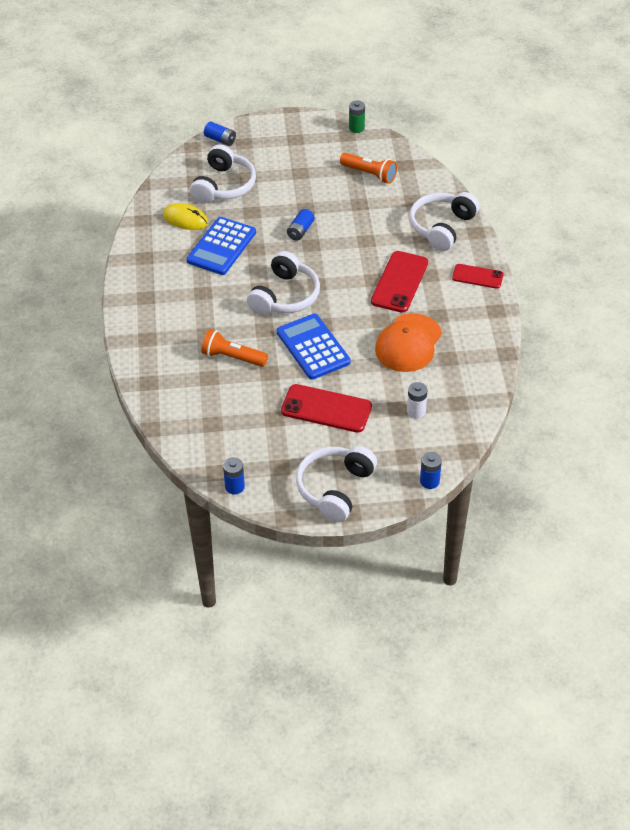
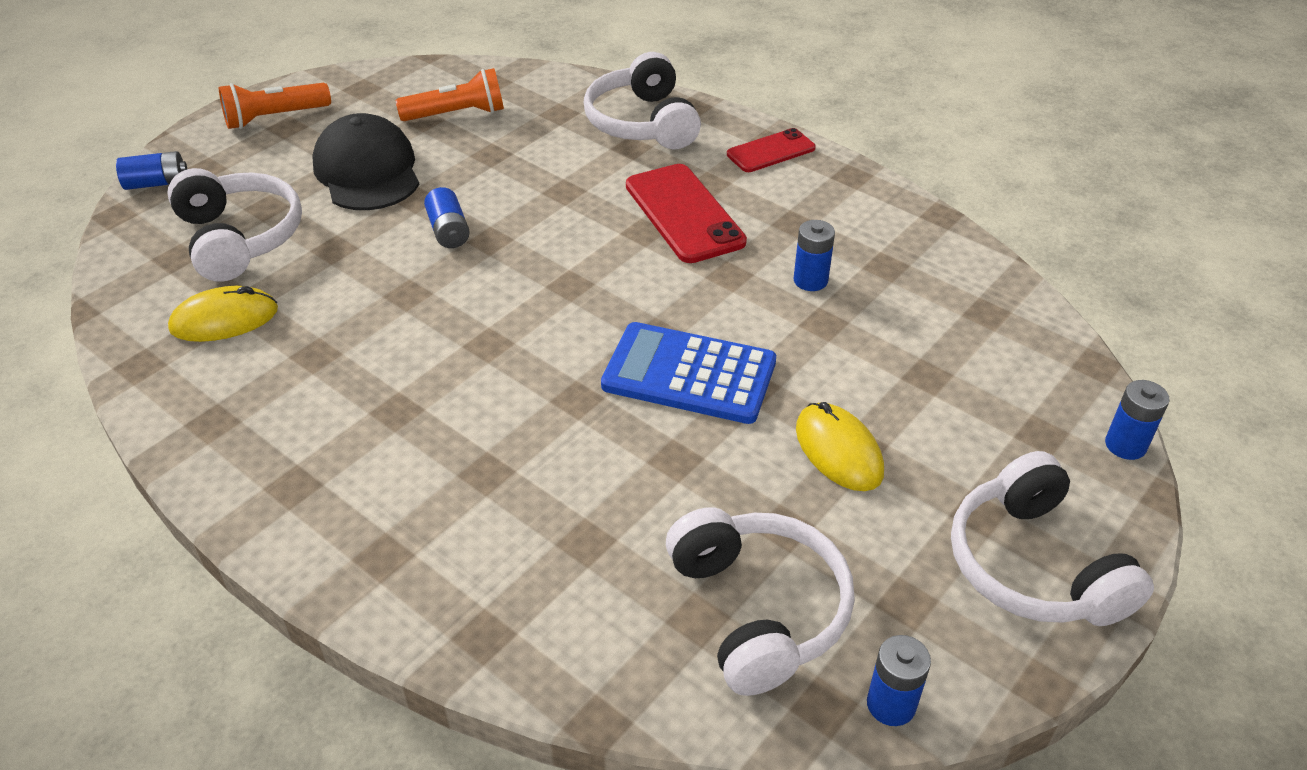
camera: 45 degrees left, 5 degrees down
(221, 246) = (343, 323): blue calculator -> none
(232, 357) = (583, 478): orange flashlight -> orange flashlight (274, 118)
(285, 296) = (545, 330): white headphones -> white headphones (759, 610)
(302, 182) = (367, 171): none -> black cap
(326, 409) = (838, 450): red phone -> yellow mouse
(356, 128) = (365, 74): green battery -> none
(408, 343) = (810, 280): orange cap -> blue battery
(416, 411) = (957, 361): white battery -> none

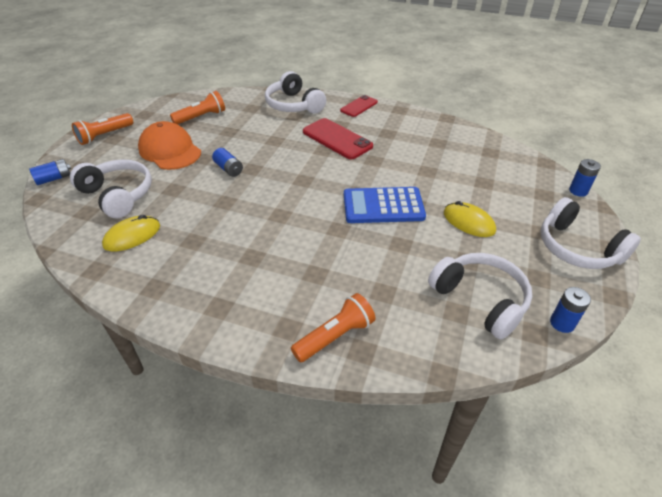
camera: 20 degrees left, 0 degrees up
(367, 171) = (170, 150): black cap -> orange cap
(453, 595) = (335, 336): none -> orange flashlight
(810, 280) = (410, 155): blue battery -> none

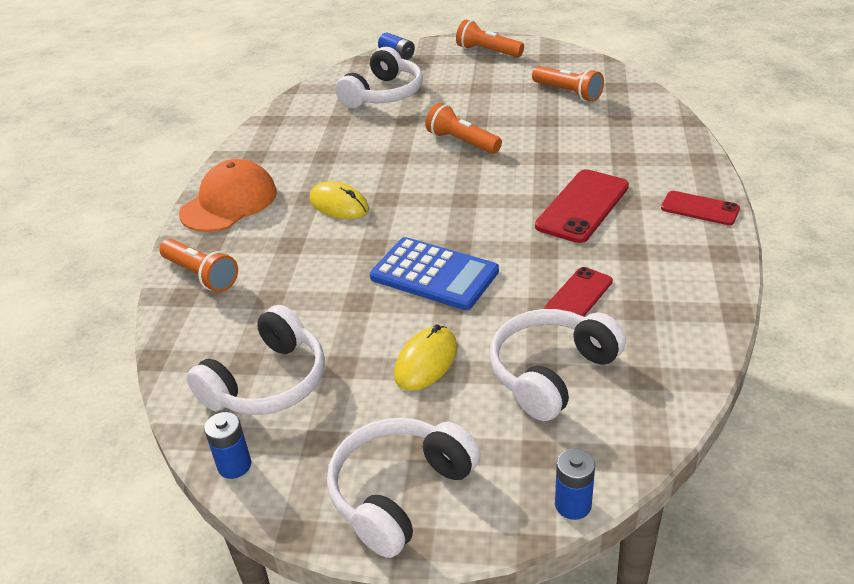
camera: 80 degrees right, 5 degrees down
(132, 236) = (323, 122): yellow mouse -> yellow mouse (339, 205)
(170, 150) = (480, 96): orange cap -> orange cap (229, 202)
(228, 169) = (462, 142): blue battery -> orange flashlight
(293, 105) = (654, 150): white headphones -> white headphones (551, 373)
(383, 206) = (434, 275): blue calculator -> blue calculator turned 135 degrees clockwise
(421, 157) = (578, 295): none -> red phone

